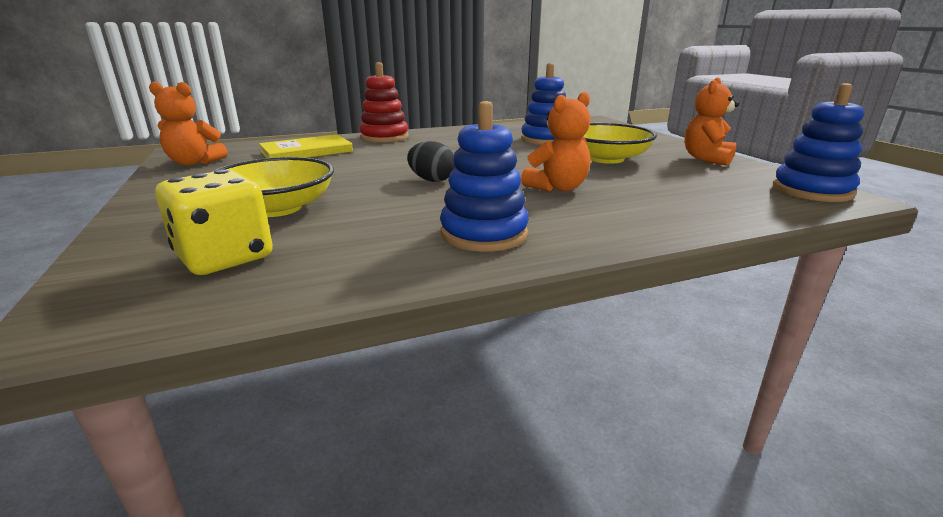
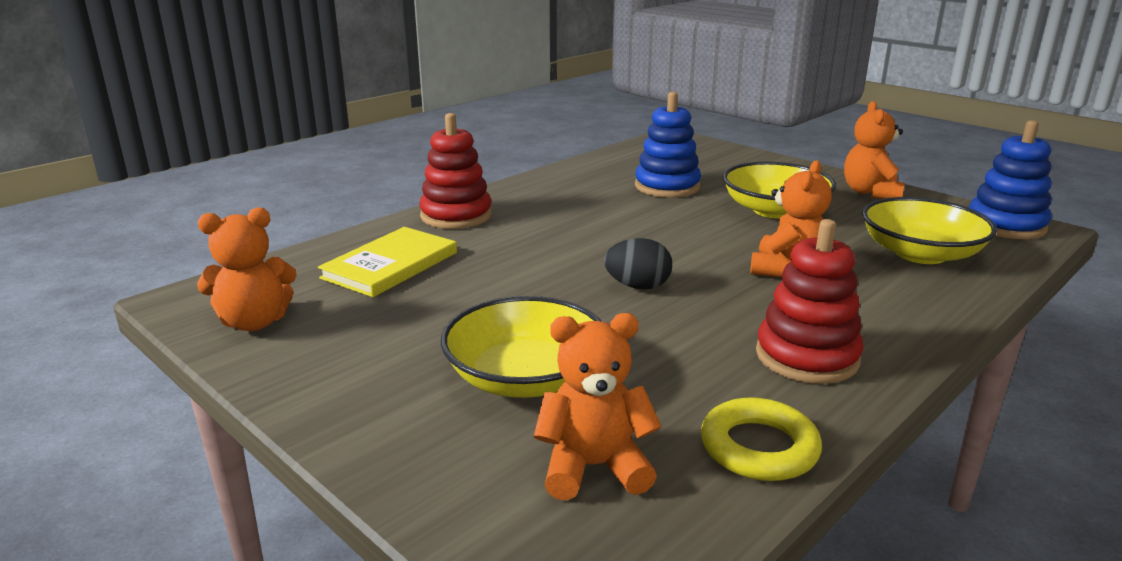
camera: 25 degrees left, 0 degrees up
(225, 257) = (594, 467): yellow dice -> orange teddy bear
(349, 274) = (759, 447): none -> yellow ring
(484, 234) = (807, 357): blue stacking toy -> red stacking toy
(693, 195) = (920, 253): none -> yellow bowl

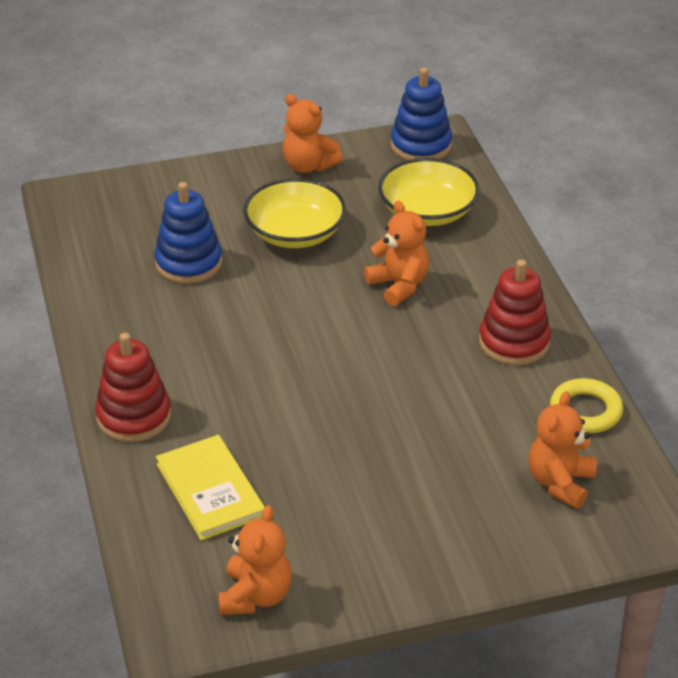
camera: 60 degrees left, 15 degrees up
(525, 377) = (447, 475): yellow bowl -> none
(637, 286) = (364, 369): black egg -> none

